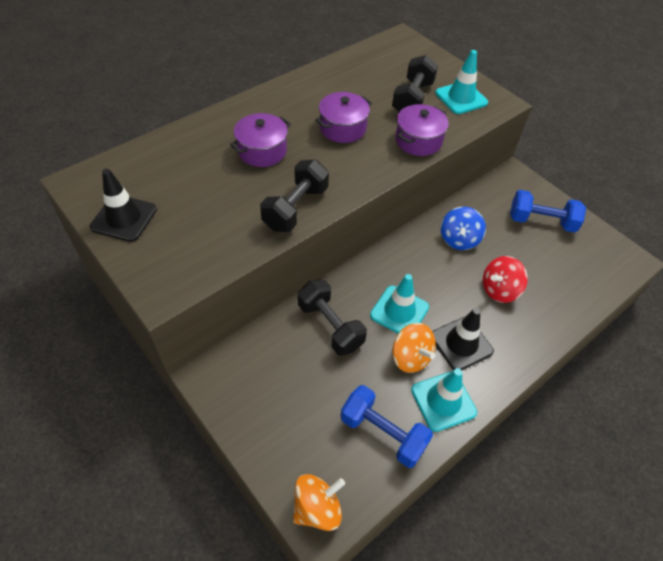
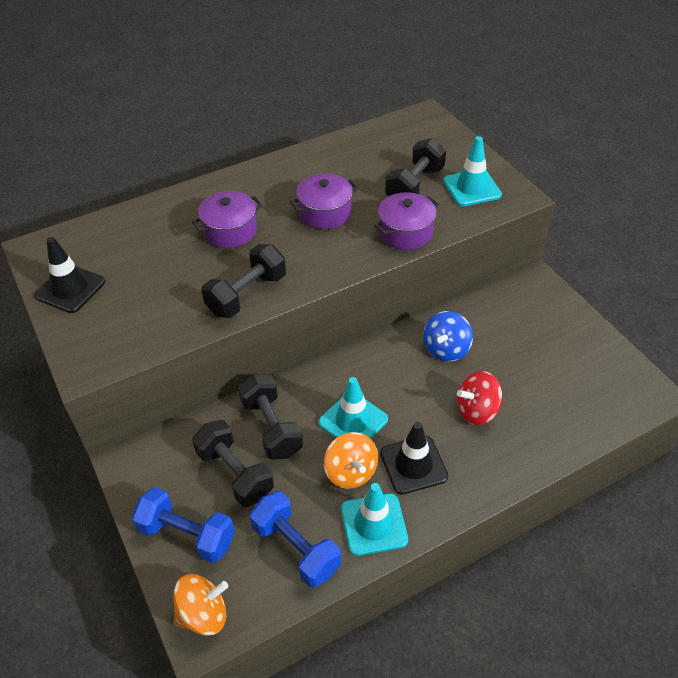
camera: 15 degrees right, 5 degrees down
(309, 372) = (235, 473): none -> black dumbbell
(541, 221) = (553, 338): blue dumbbell -> blue dumbbell (187, 535)

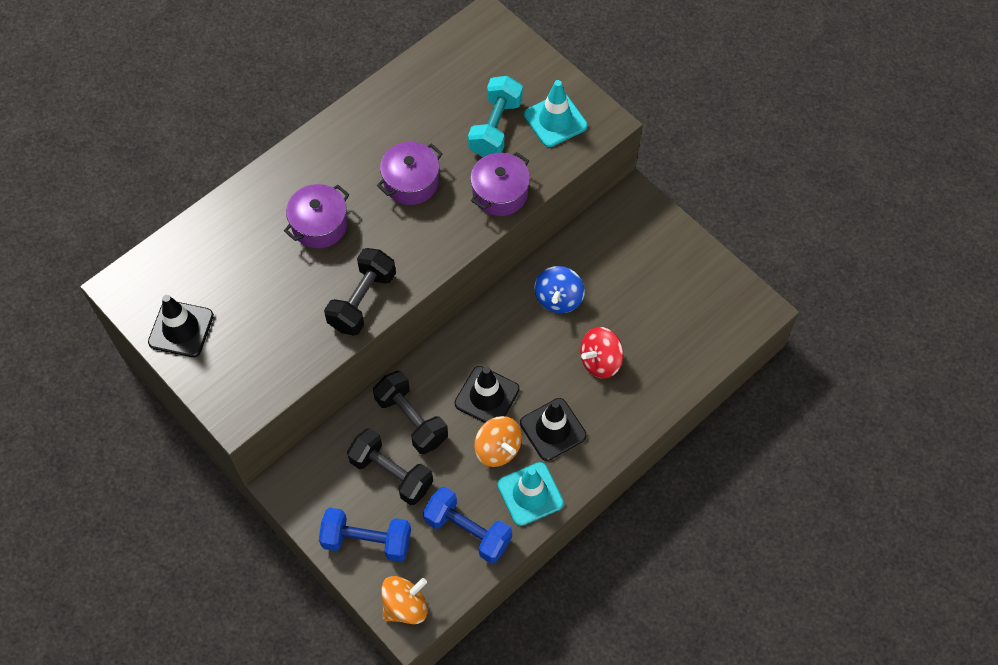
camera: 15 degrees left, 15 degrees up
(353, 421) = (487, 396): turquoise traffic cone -> black traffic cone
(414, 185) = (495, 128): black dumbbell -> turquoise dumbbell

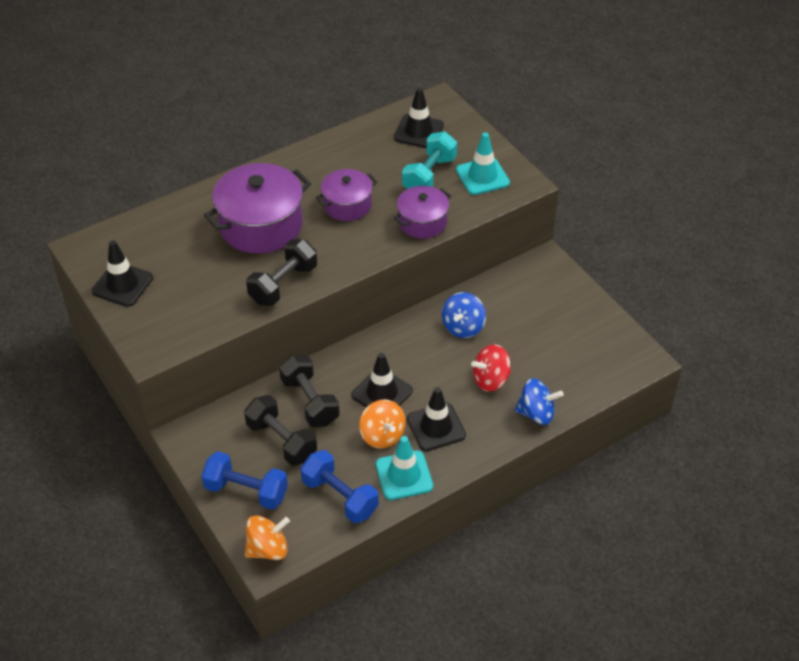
camera: 10 degrees right, 15 degrees down
(319, 225) = (261, 225): purple pot -> purple pot, size x1.69
(471, 67) = (418, 131): none -> black traffic cone
(656, 395) = (536, 413): none -> blue spinning top

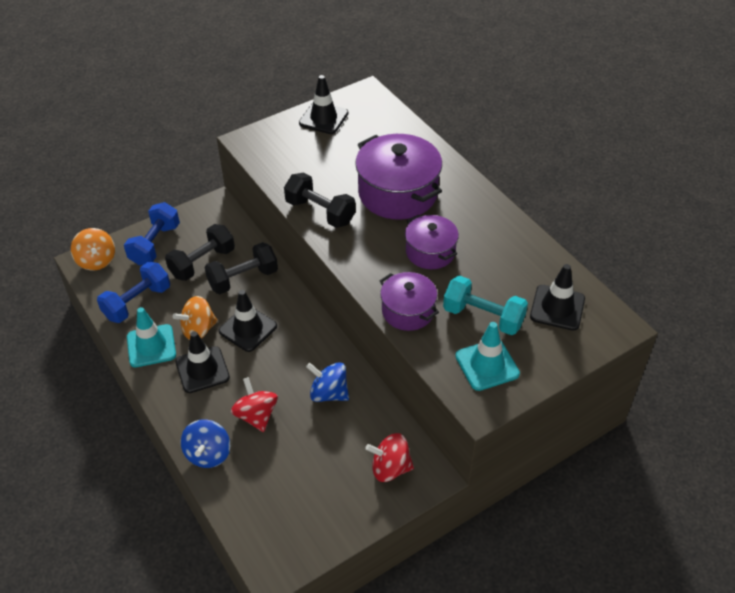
camera: 90 degrees right, 0 degrees up
(541, 285) = (390, 468): none -> red spinning top

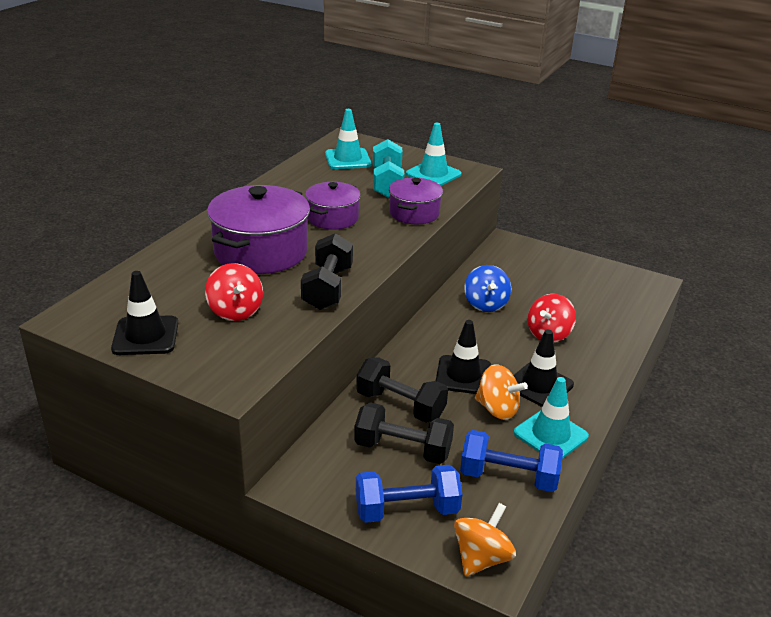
camera: 120 degrees left, 15 degrees down
(208, 454) = (612, 346): blue spinning top -> none
(390, 468) = (519, 258): red spinning top -> red spinning top (235, 311)
(557, 308) = (348, 159): black traffic cone -> turquoise traffic cone

